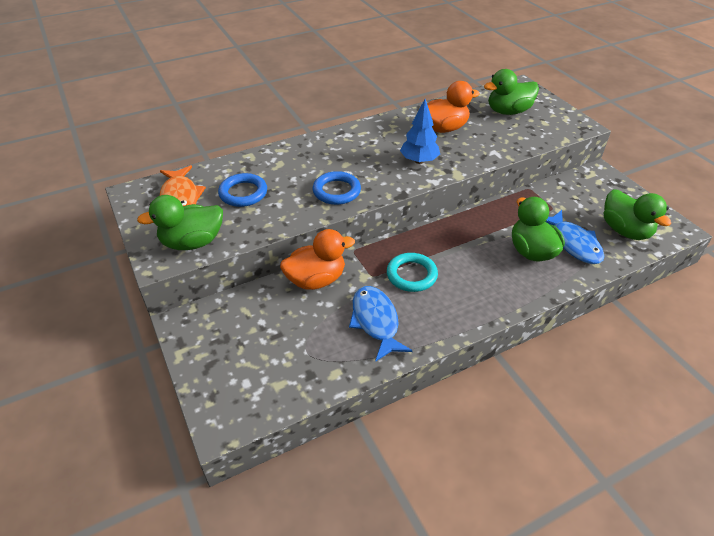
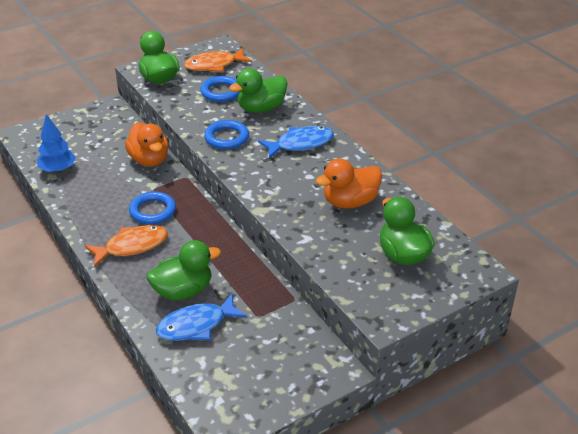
camera: 85 degrees right, 5 degrees down
(376, 321) = (100, 193): blue fish -> blue fish (300, 144)
(411, 275) = (152, 211): turquoise ring -> blue ring
(419, 161) = (282, 184): blue tree -> blue tree (58, 170)
(444, 128) = (350, 202): orange duck -> orange duck turned 90 degrees clockwise
(470, 289) = (132, 246): none -> orange fish
(625, 231) = (219, 374): green duck -> green duck (261, 108)

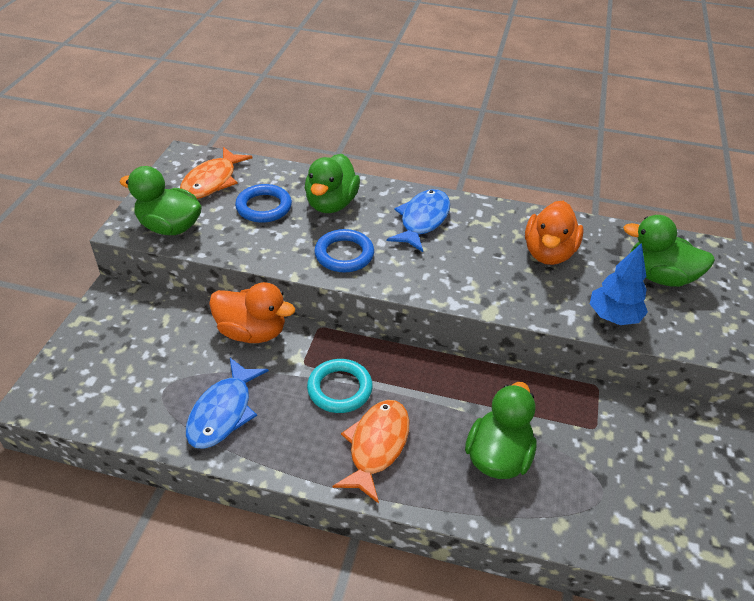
camera: 45 degrees left, 5 degrees up
(58, 170) = (155, 414): blue tree -> blue tree (613, 316)
(152, 211) = (340, 389): blue ring -> turquoise ring
(196, 325) = (563, 484): blue fish -> blue fish (223, 412)

